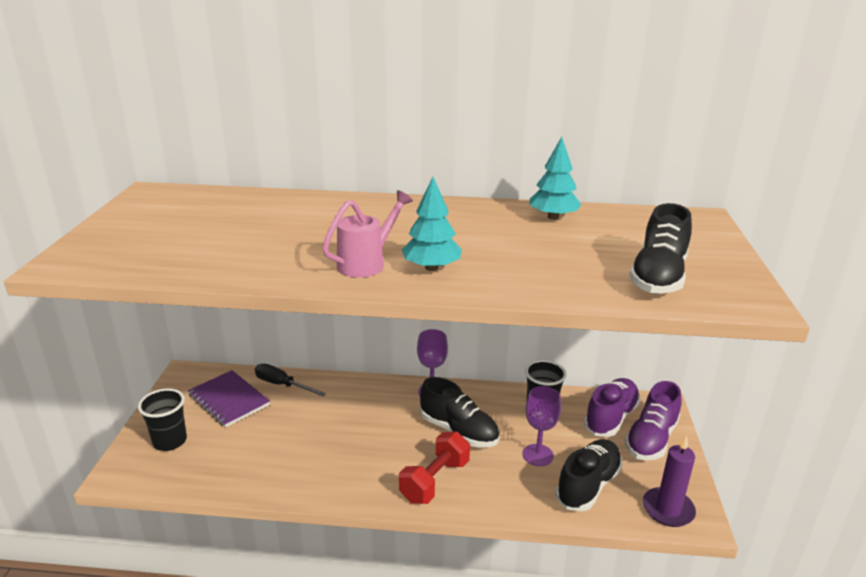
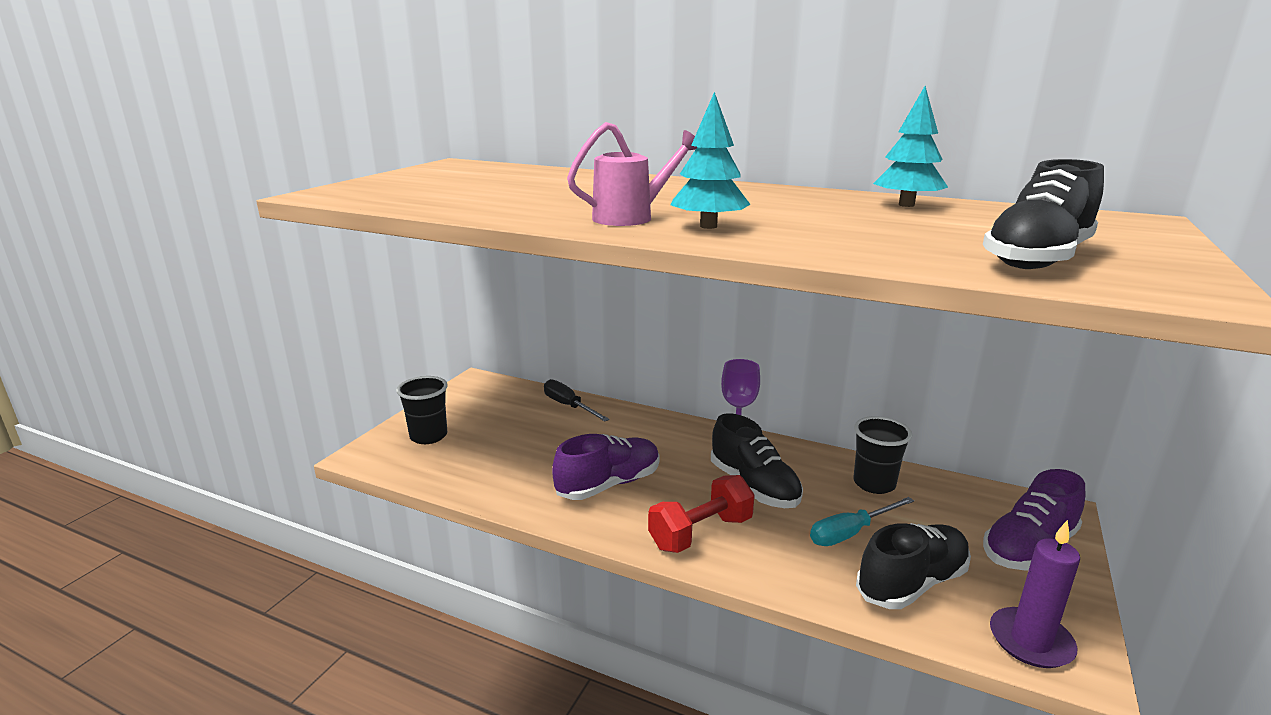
camera: 20 degrees right, 5 degrees down
(229, 400) = (506, 410): purple notebook -> none
(537, 455) = (850, 533): purple goblet -> turquoise screwdriver
(610, 418) = (973, 511): purple shoe -> purple shoe (608, 484)

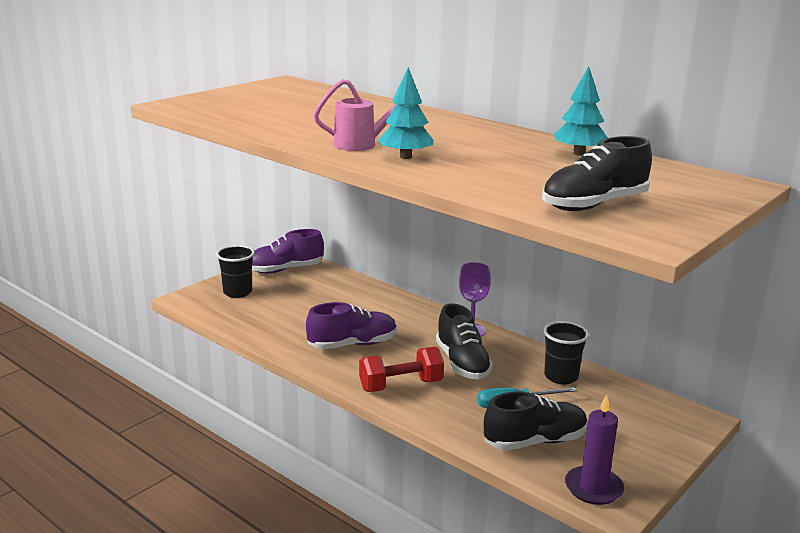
camera: 15 degrees right, 0 degrees up
(569, 406) = (353, 286): black screwdriver -> none
(1028, 548) = (649, 437): purple shoe -> purple shoe (285, 270)

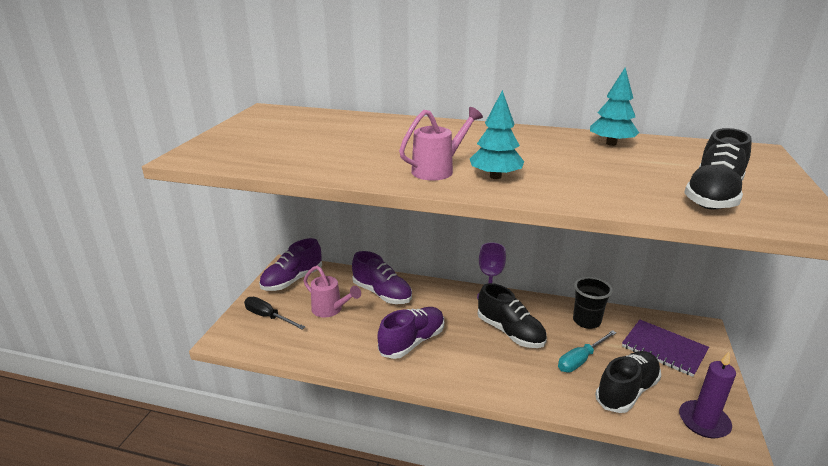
camera: 25 degrees left, 5 degrees up
(237, 292) = (268, 317): black cup -> black screwdriver
(299, 301) = (330, 310): none -> pink watering can
(362, 300) = (382, 293): none -> purple shoe
(401, 385) = (485, 372): red dumbbell -> none
(625, 422) = (664, 349): none -> purple notebook

